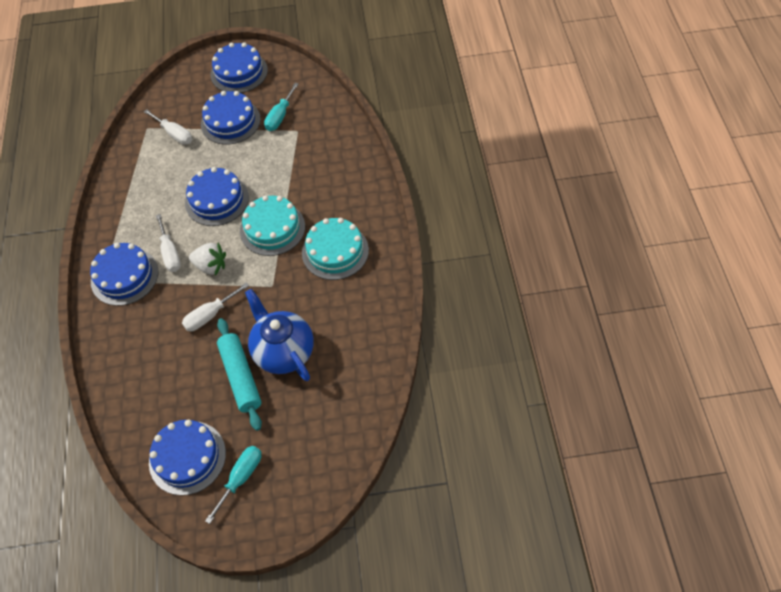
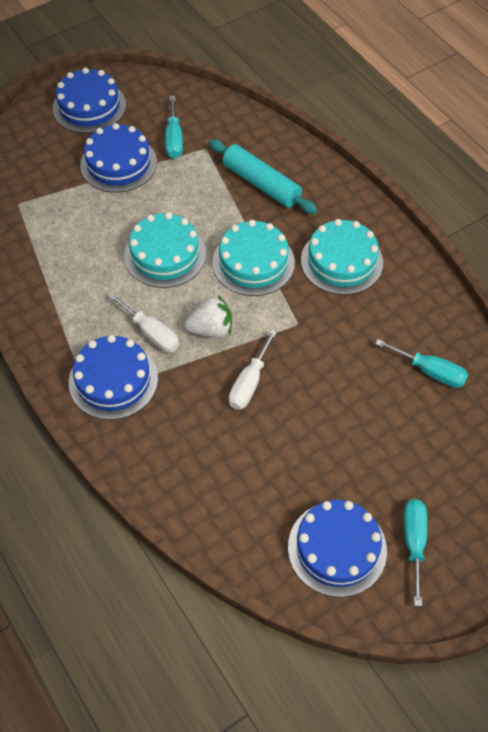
camera: 30 degrees left, 0 degrees up
(174, 134) = (59, 199): white screwdriver -> none
(217, 200) = (165, 254): blue cake -> turquoise cake
(241, 377) = (334, 435): turquoise rolling pin -> turquoise rolling pin (261, 183)
(283, 351) = (362, 388): blue teapot -> none
(341, 360) = (430, 372): none -> turquoise screwdriver

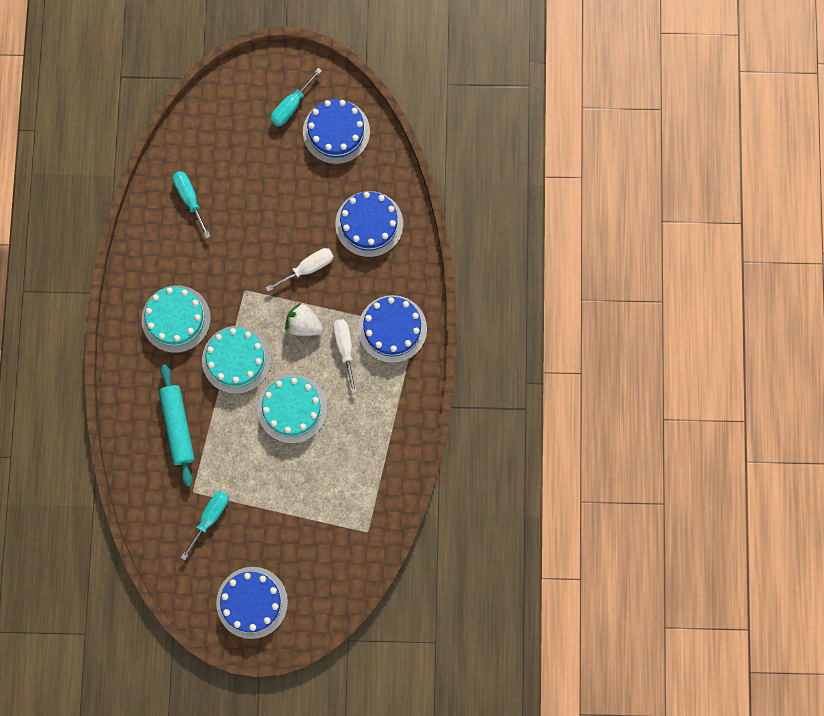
camera: 145 degrees left, 20 degrees up
(118, 163) = (268, 521): blue cake -> blue cake (369, 224)

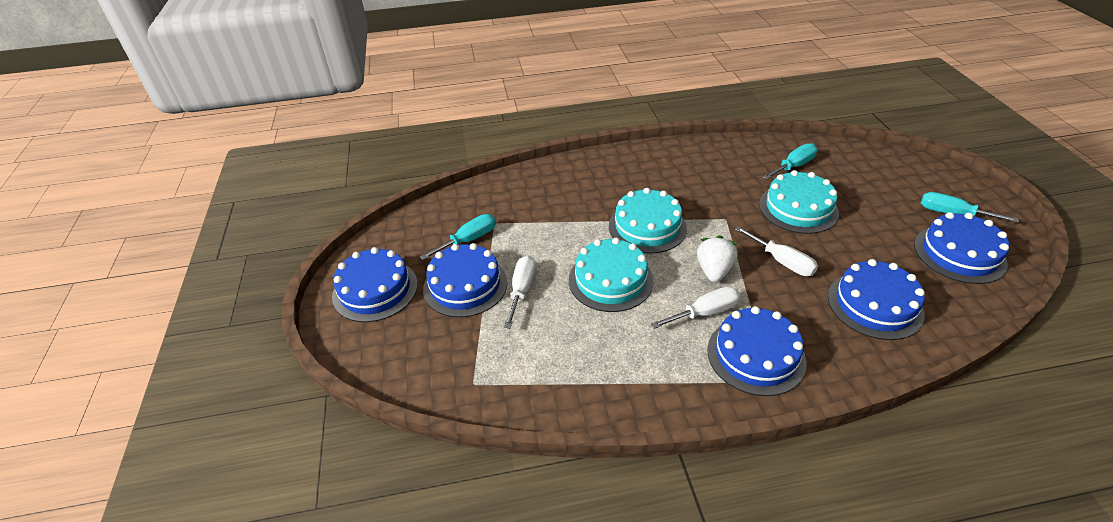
camera: 80 degrees right, 35 degrees down
(176, 319) = (668, 180): turquoise cake -> turquoise cake (798, 208)
(177, 426) = (559, 200): turquoise rolling pin -> none
(210, 518) = (469, 240): turquoise screwdriver -> turquoise screwdriver turned 60 degrees counterclockwise
(266, 527) = (465, 285): none -> blue cake
(284, 481) = (522, 290): none -> white screwdriver

